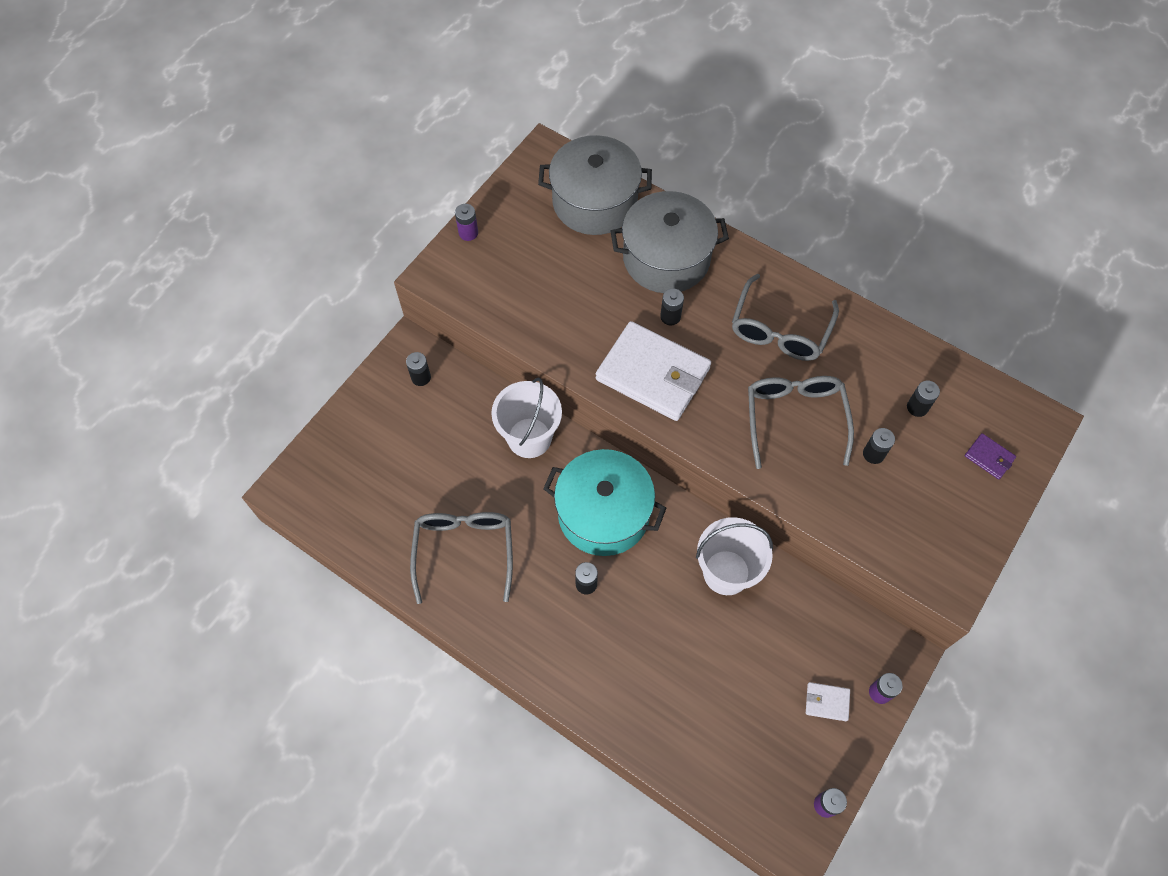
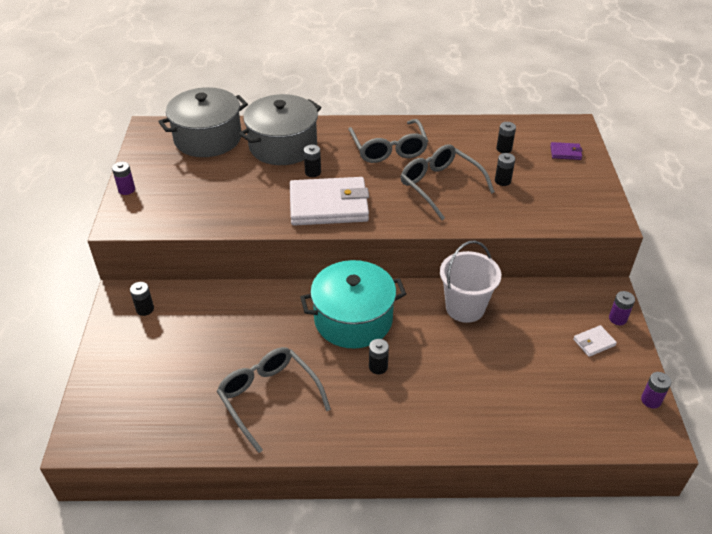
camera: 35 degrees left, 20 degrees down
(529, 438) = (261, 303): white bucket -> none

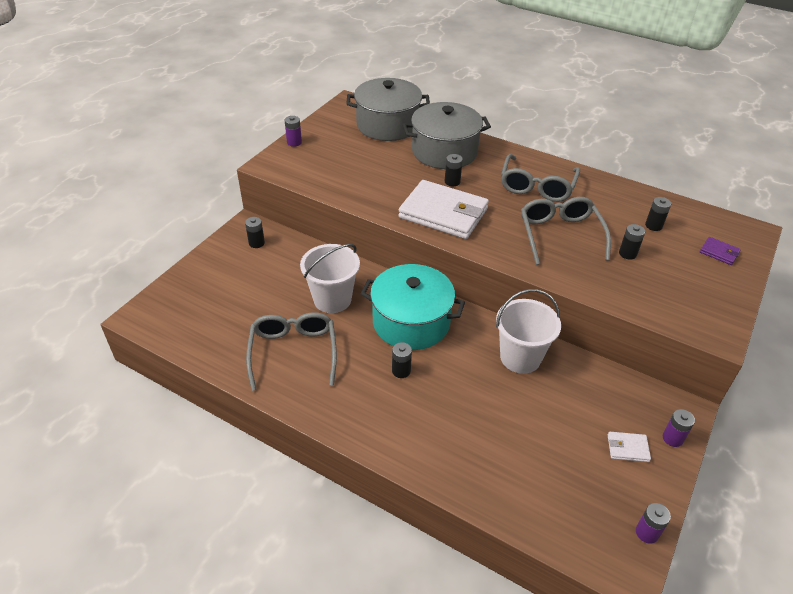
camera: 30 degrees right, 0 degrees up
(265, 331) = (332, 299): none -> white bucket

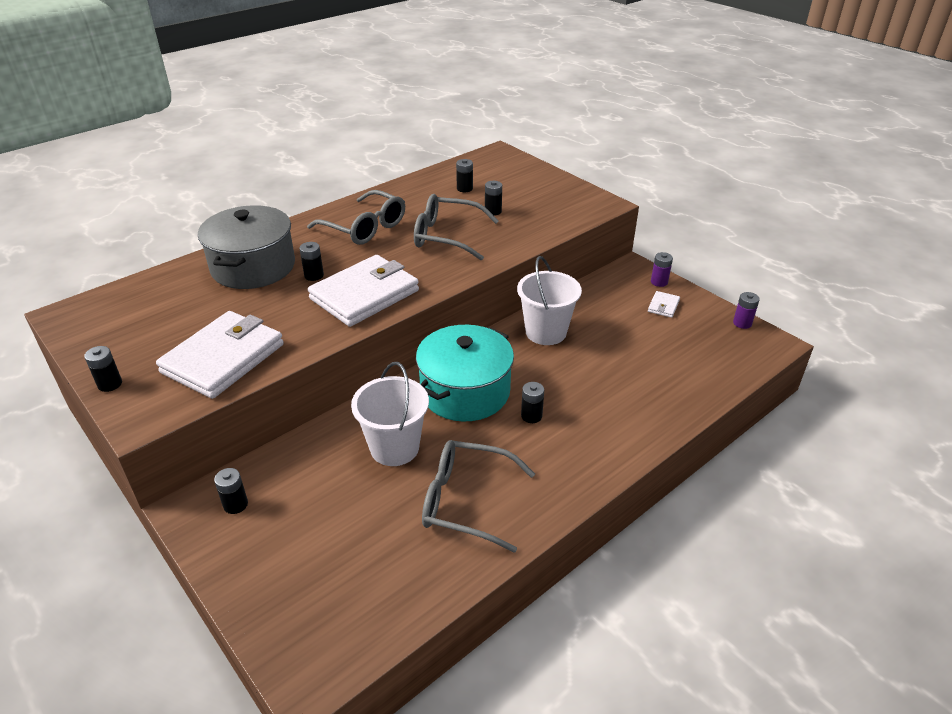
camera: 70 degrees left, 5 degrees down
(294, 142) = (110, 384): purple battery -> black battery
(337, 174) = (223, 358): none -> white wallet
(387, 125) = (155, 295): grey pot -> none
(719, 252) = (515, 173): purple wallet -> none

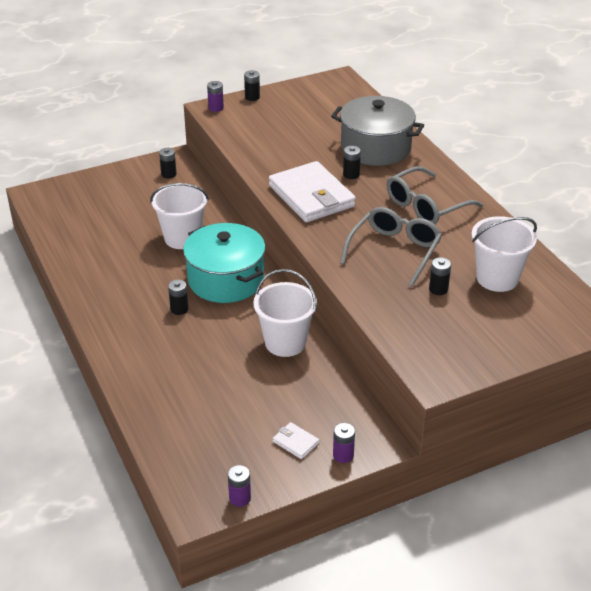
camera: 105 degrees right, 0 degrees up
(141, 414) = (216, 108): none -> purple battery
(223, 358) = (258, 134): white wallet -> none
(464, 188) = (497, 278): black battery -> white bucket
(466, 501) = (114, 262): grey glasses -> none

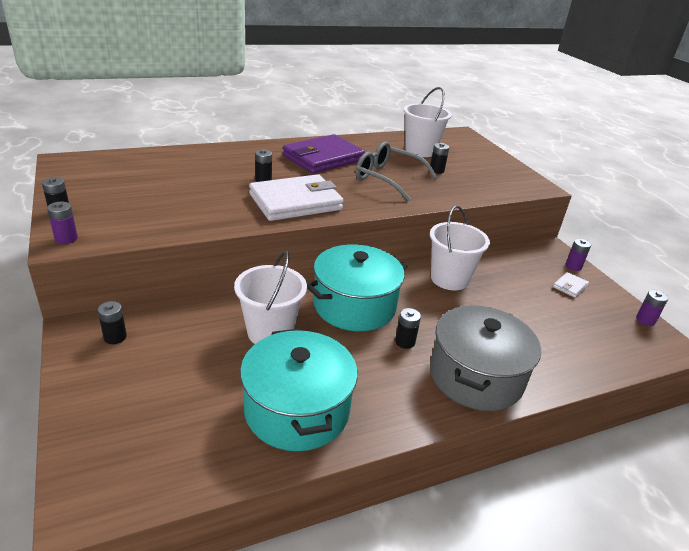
camera: 90 degrees left, 5 degrees down
(101, 257) = (297, 410): none -> turquoise pot
(375, 148) = (220, 163): grey pot -> grey pot (476, 376)
(426, 206) = (323, 158): grey glasses -> purple wallet

